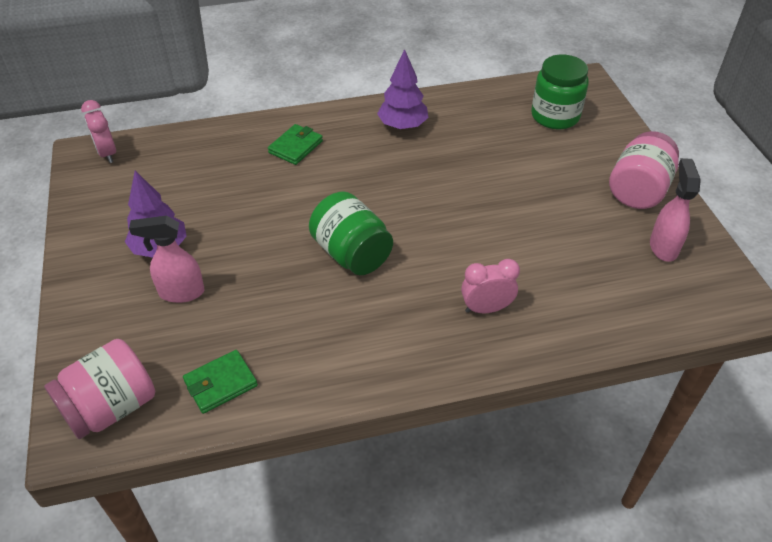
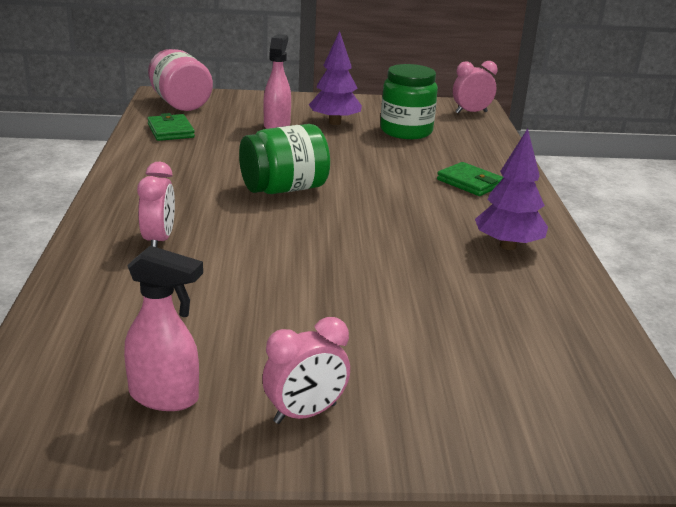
camera: 100 degrees right, 20 degrees down
(555, 116) = (531, 379): green jar -> green jar (406, 131)
(638, 190) = (305, 414): pink jar -> pink clock

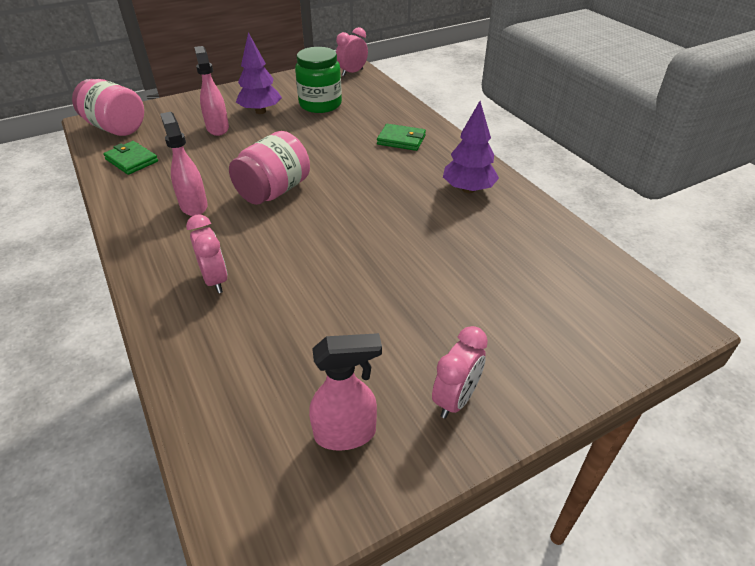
camera: 25 degrees left, 15 degrees up
(194, 179) = (193, 205): none -> pink spray bottle
(284, 189) = (274, 191): green jar -> pink jar

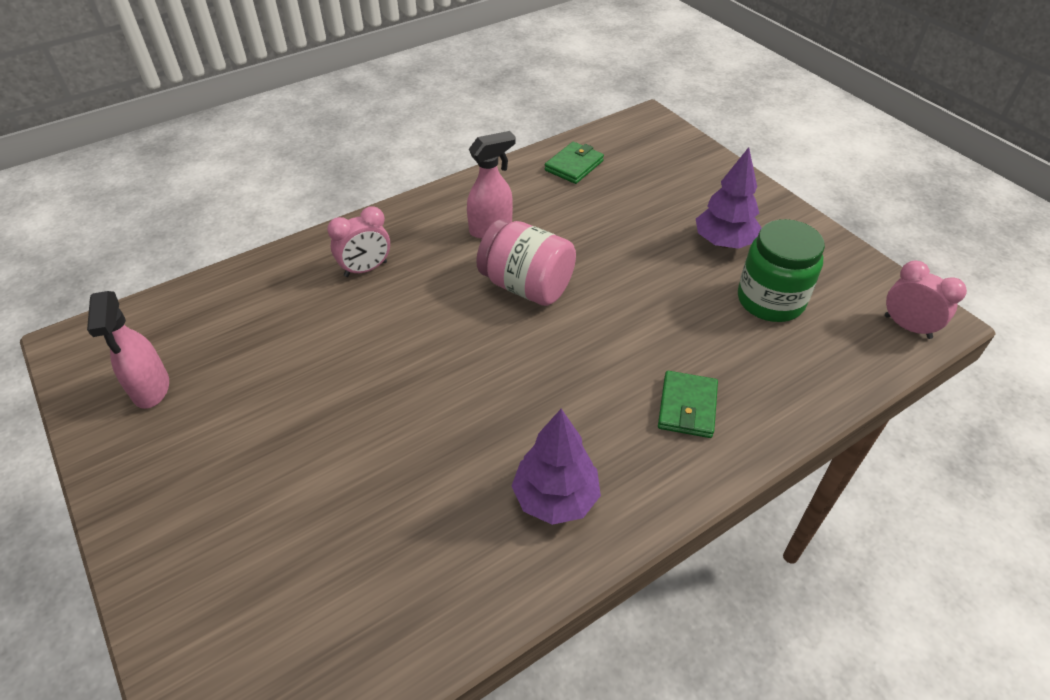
camera: 85 degrees right, 5 degrees up
(116, 128) = (641, 137): pink jar -> none
(217, 128) = (665, 213): pink spray bottle -> none
(455, 399) = (165, 474): pink clock -> none

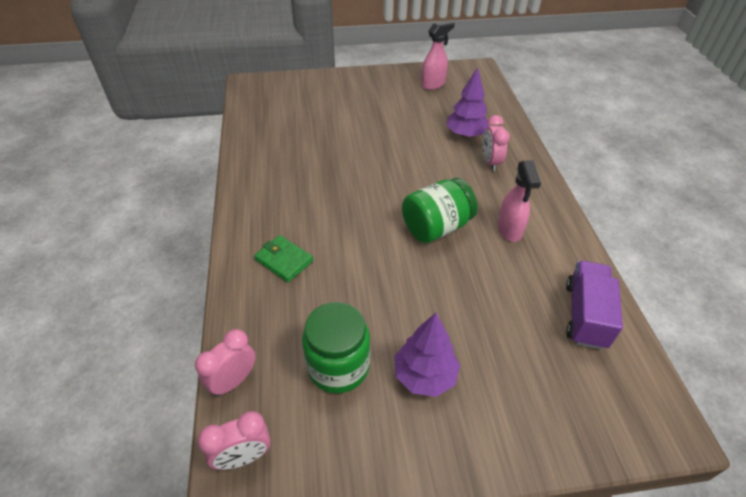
camera: 115 degrees right, 0 degrees up
(151, 389) = (433, 84): pink spray bottle -> pink spray bottle turned 135 degrees clockwise
(526, 286) = (436, 227): pink jar -> green jar
(555, 498) = (274, 184): purple tree -> purple tree (465, 134)
(574, 166) = (585, 315): green wallet -> purple truck
(861, 371) = (233, 381): none -> pink clock

